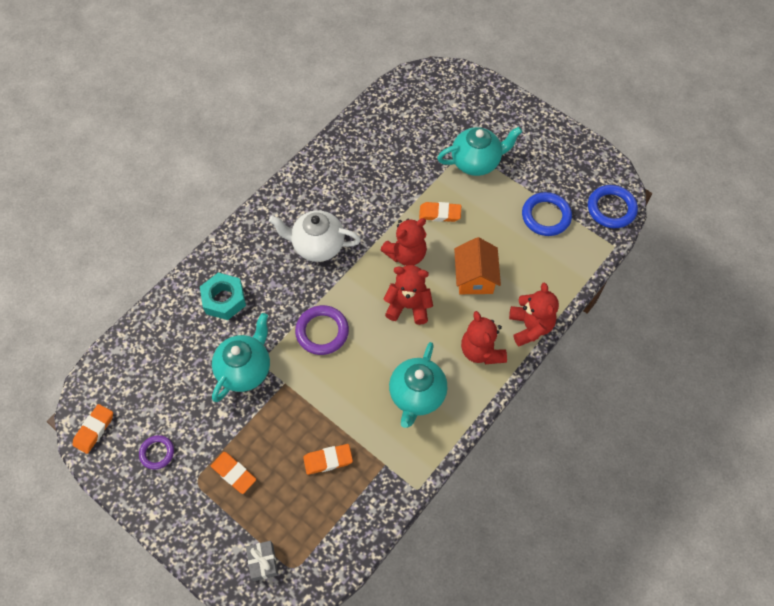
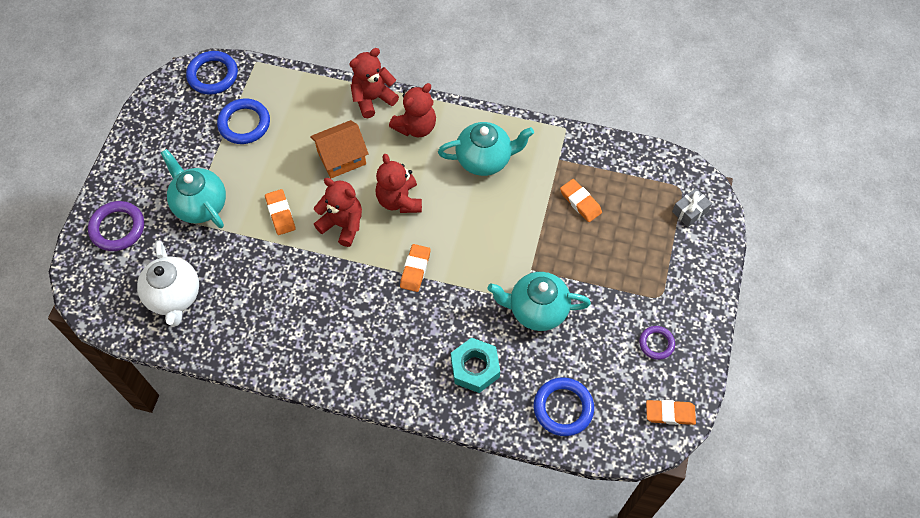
camera: 115 degrees left, 0 degrees up
(152, 349) = (563, 408): none -> blue ring
(234, 473) = (635, 270): orange eraser -> orange eraser (415, 269)
(317, 246) = (370, 309): white teapot -> white teapot (174, 296)
(322, 332) = (463, 261): purple ring -> purple ring (117, 228)

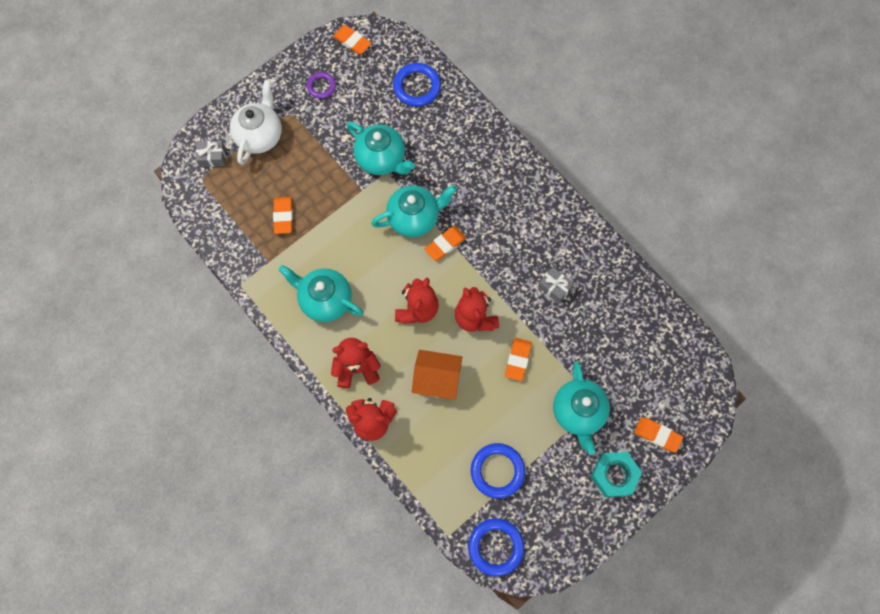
camera: 145 degrees left, 10 degrees up
(117, 228) = (657, 435): purple ring -> orange eraser
(174, 296) = (640, 341): white teapot -> white teapot (260, 136)
(285, 295) = (554, 287): none -> grey gift
(462, 275) = (414, 218): none -> turquoise teapot
(475, 368) = (455, 148): turquoise nut -> turquoise nut (614, 475)

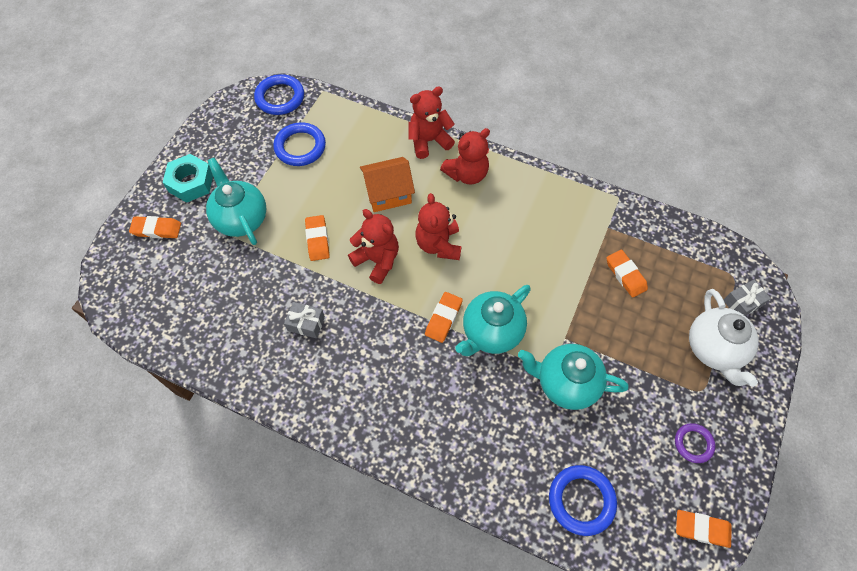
camera: 155 degrees right, 10 degrees down
(325, 300) = (531, 216): turquoise teapot -> none

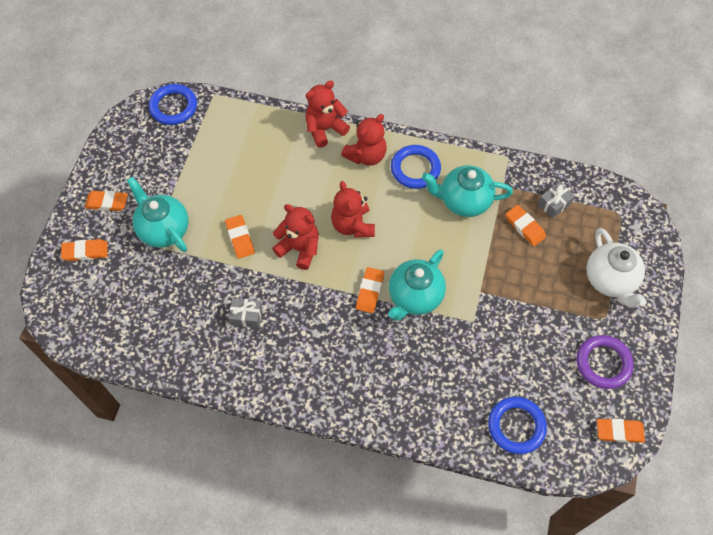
camera: 10 degrees left, 0 degrees up
(191, 183) = (107, 202): turquoise nut -> orange eraser
(300, 147) = (204, 152): blue ring -> blue ring (415, 169)
(388, 194) = (297, 185): orange house -> none
(566, 383) = (487, 330): turquoise teapot -> turquoise teapot (464, 201)
(693, 443) = (603, 363): purple ring -> purple ring, size x1.64
(742, 303) = (629, 236): grey gift -> grey gift (554, 204)

